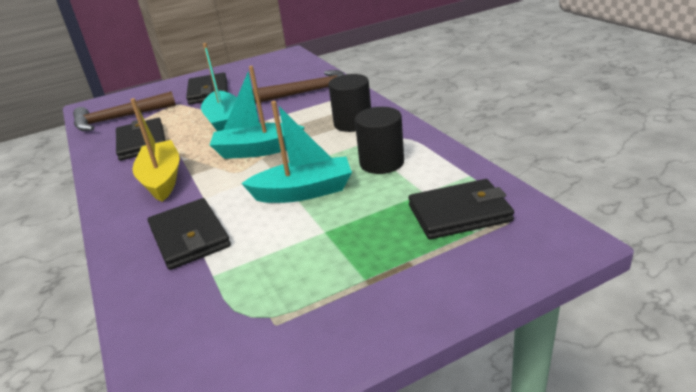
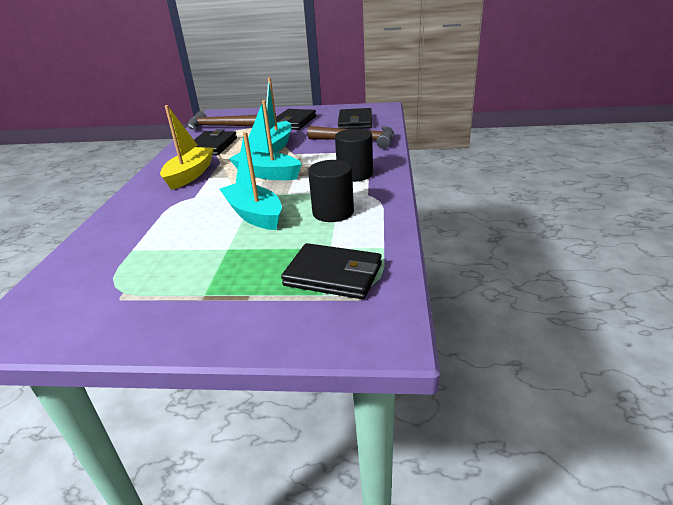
camera: 30 degrees right, 0 degrees up
(190, 237) = (154, 219): black wallet -> black wallet (355, 122)
(304, 192) = (254, 215): turquoise boat -> turquoise boat turned 150 degrees counterclockwise

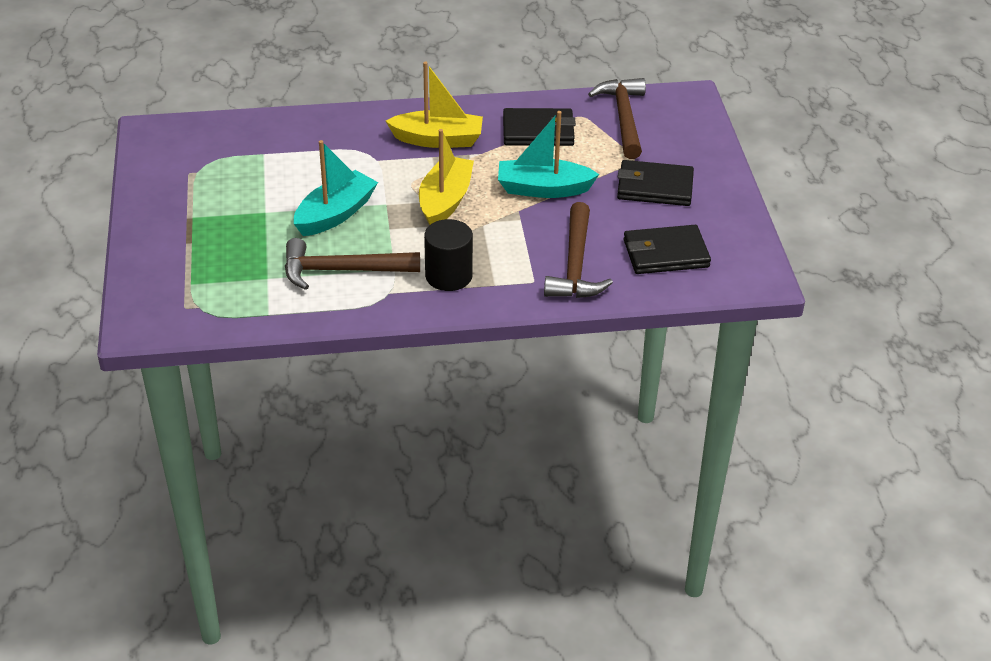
camera: 75 degrees right, 10 degrees up
(267, 174) = (445, 201): turquoise boat -> yellow boat
(333, 212) = (342, 270): black cylinder -> brown hammer
(333, 275) = (220, 286): black wallet -> none

